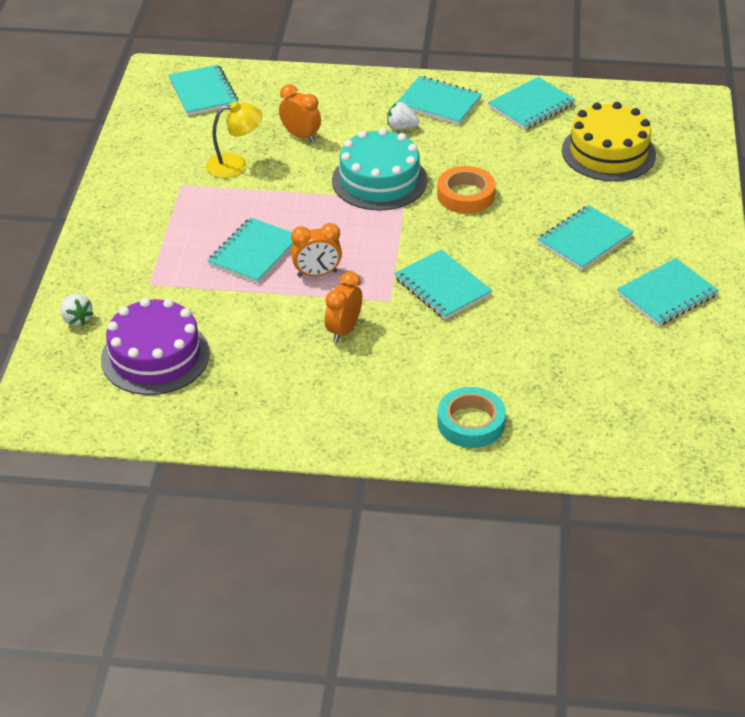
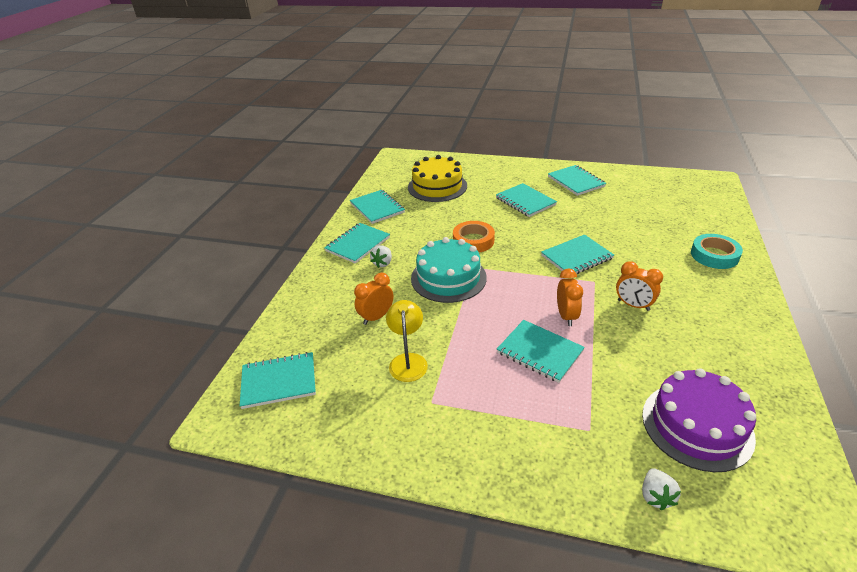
camera: 80 degrees left, 5 degrees down
(76, 319) = (656, 496): white strawberry -> white strawberry turned 120 degrees clockwise

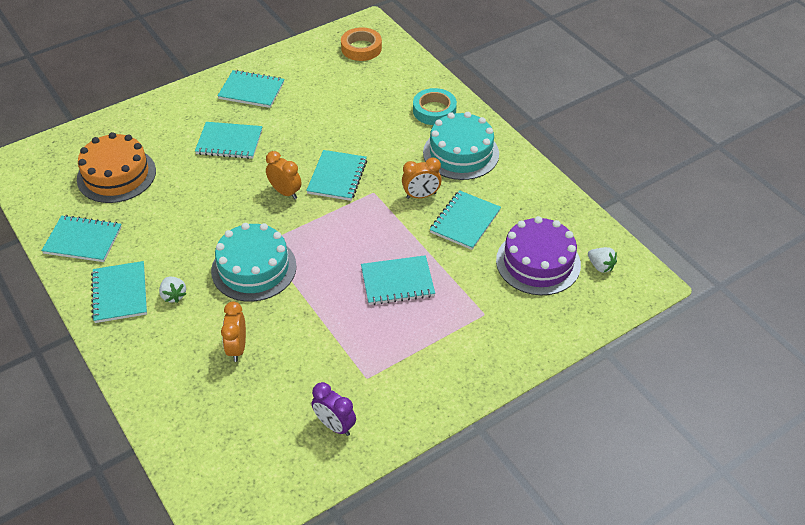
camera: 50 degrees left, 10 degrees up
(279, 381) = (229, 461): turquoise notebook -> turquoise notebook (465, 221)
(367, 416) = (335, 425): none -> purple clock
(408, 361) = (311, 362): yellow lamp -> none
(437, 186) = (116, 175): yellow cake -> orange cake
(473, 241) = (231, 216): orange tape -> orange tape (361, 48)
(566, 316) = (385, 238): orange clock -> orange clock (285, 192)
(656, 496) = (556, 325): white strawberry -> white strawberry (600, 266)
(707, 295) = (461, 153): none -> turquoise cake

